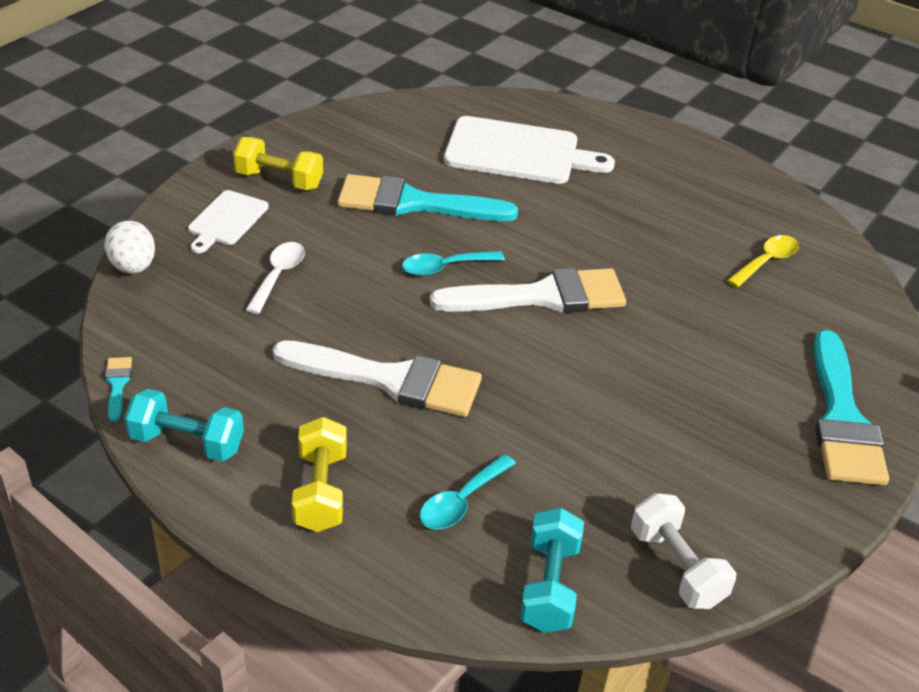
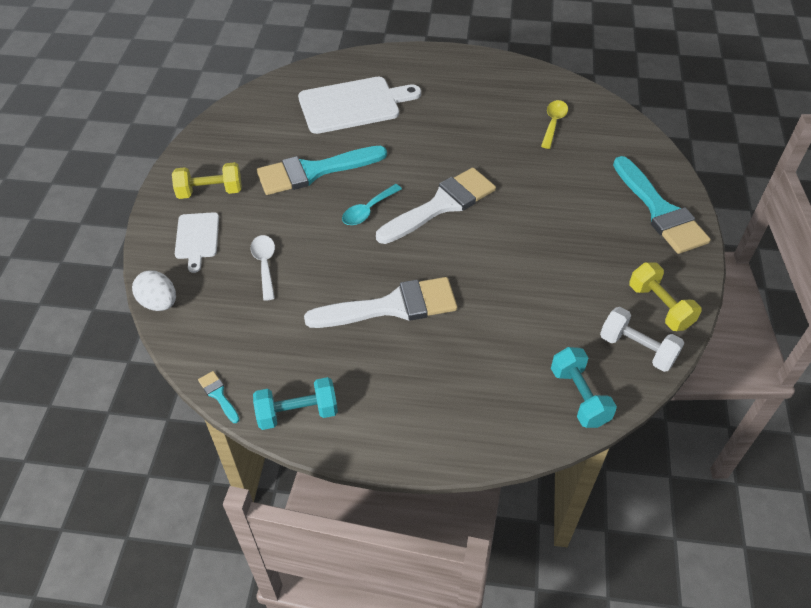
camera: 25 degrees left, 10 degrees up
(321, 491) = (406, 403): yellow dumbbell -> yellow dumbbell (660, 306)
(461, 501) = (493, 368): turquoise spoon -> none

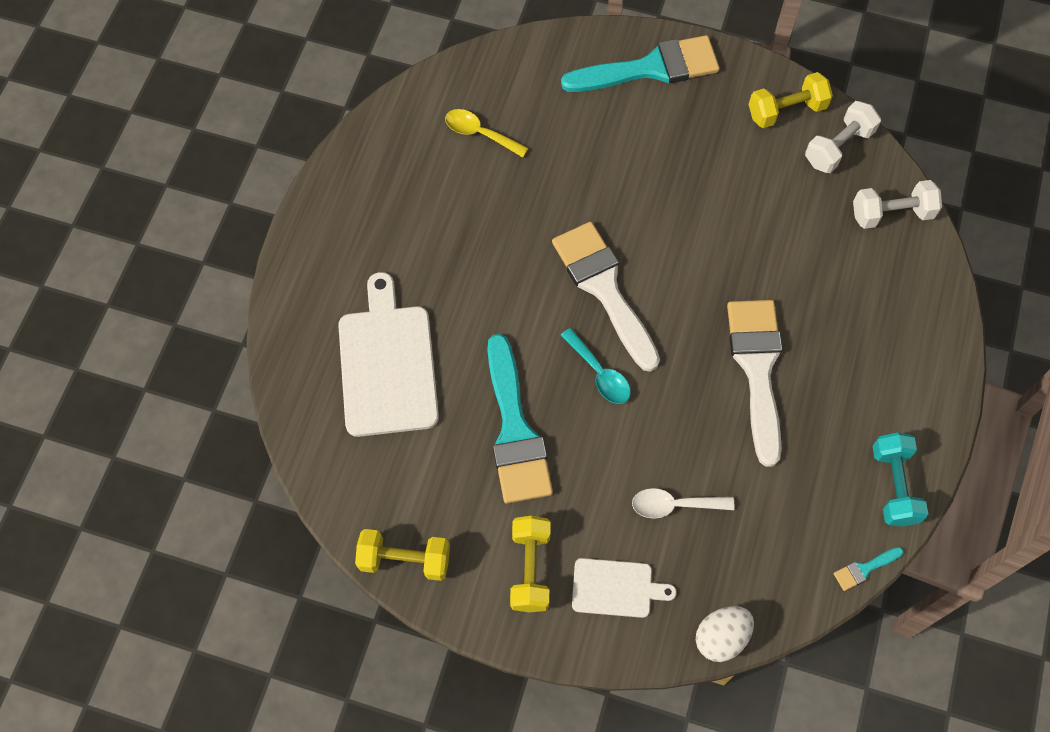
camera: 80 degrees left, 15 degrees up
(214, 132) = (405, 560): none -> yellow dumbbell
(579, 396) = (891, 214): turquoise dumbbell -> white dumbbell

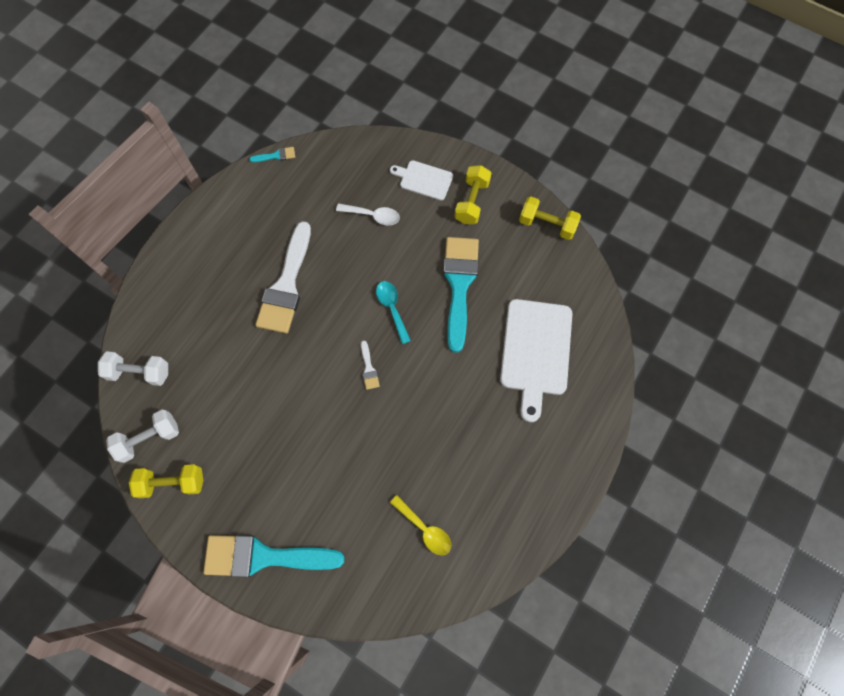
camera: 165 degrees left, 5 degrees up
(604, 288) = (369, 368): white brush -> white brush, size x0.40
(721, 637) = (373, 141): white egg -> none
(894, 485) = (235, 195): turquoise dumbbell -> none

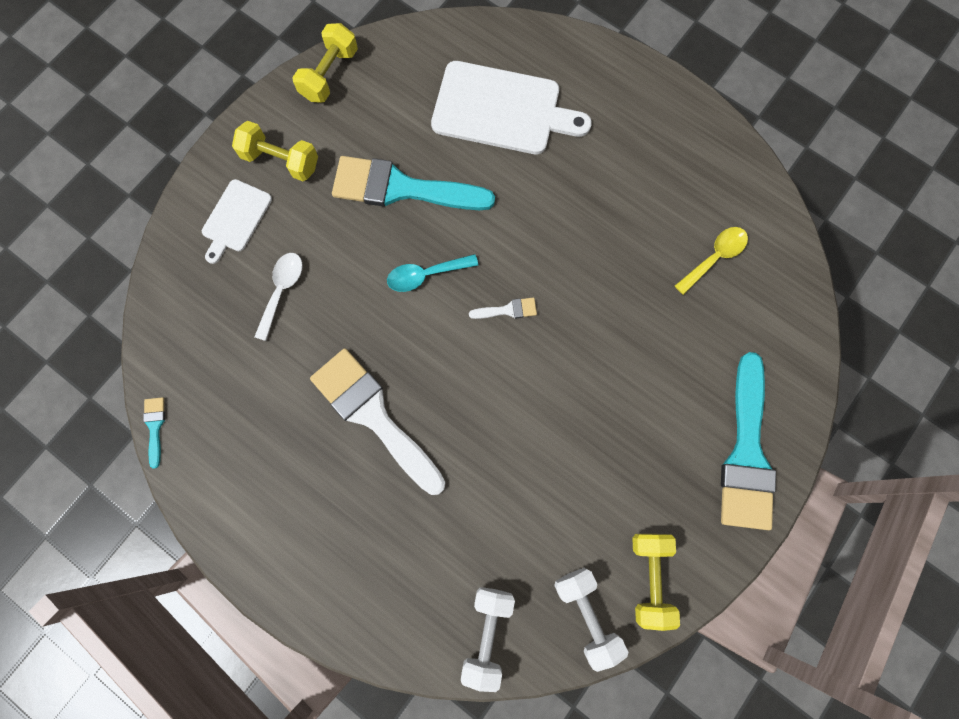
camera: 85 degrees left, 5 degrees up
(286, 285) = (374, 416): white brush -> white brush turned 150 degrees counterclockwise

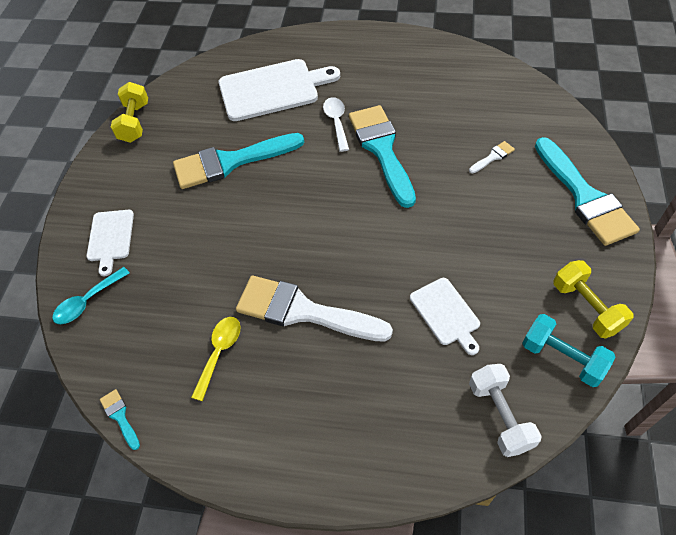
camera: 25 degrees left, 20 degrees down
(281, 160) = (127, 186): yellow dumbbell -> none
(281, 291) = (176, 266): white spoon -> white spoon (336, 122)
(426, 275) = (283, 203): turquoise spoon -> turquoise spoon (88, 301)
(507, 310) = (357, 196): white brush -> white brush (493, 157)
(508, 501) = (446, 313): none -> white cutting board
(570, 264) = (382, 149): none -> turquoise brush
(587, 614) = (562, 357): white dumbbell -> turquoise dumbbell
(714, 257) = (473, 103): yellow spoon -> yellow spoon (219, 353)

